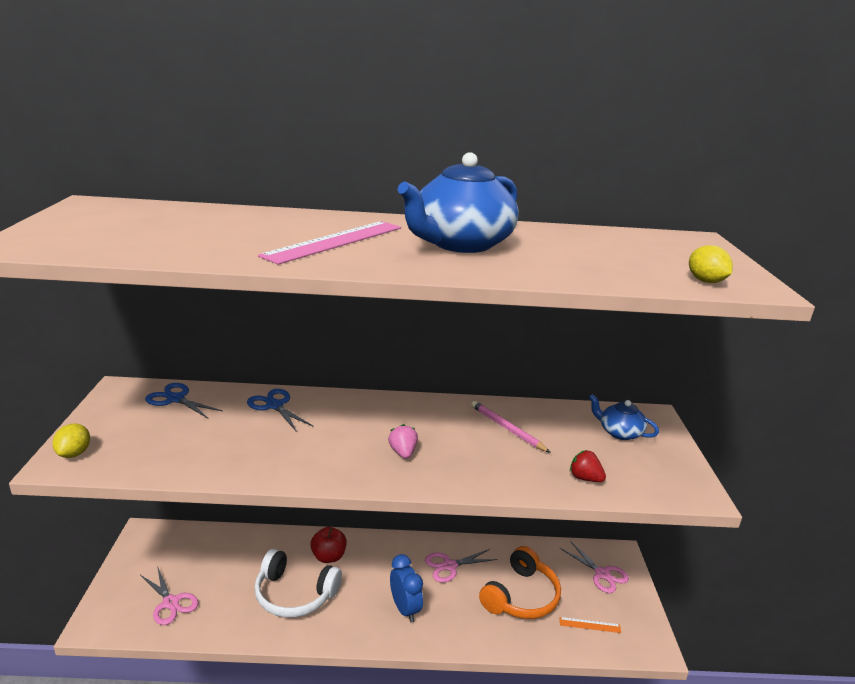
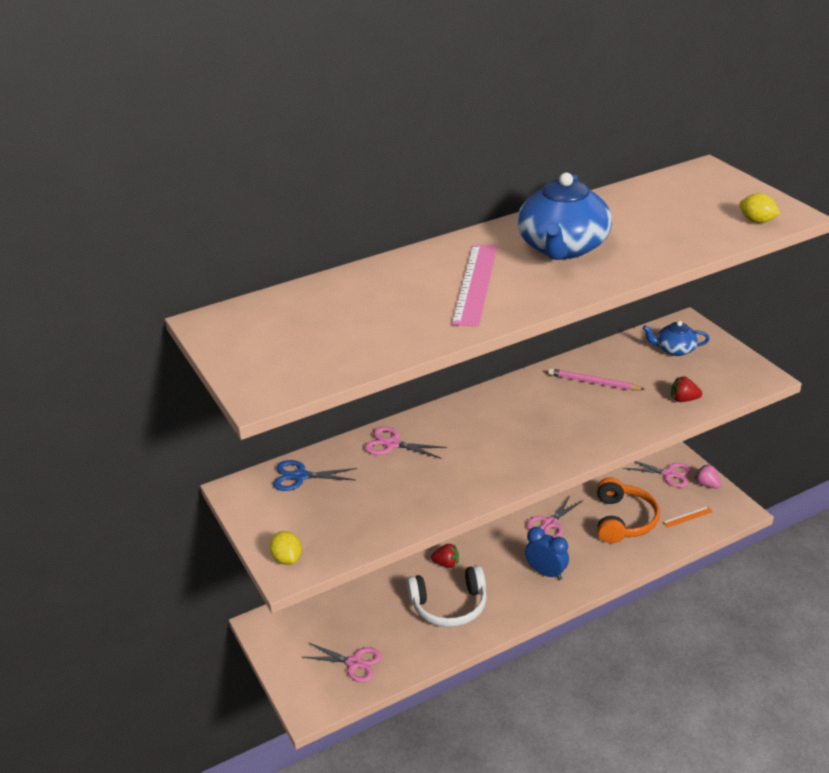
camera: 25 degrees left, 10 degrees up
(274, 405) = (392, 444): blue scissors -> pink scissors
(328, 556) = (446, 564): red apple -> red strawberry
(403, 452) = (539, 438): pink strawberry -> pink strawberry (707, 484)

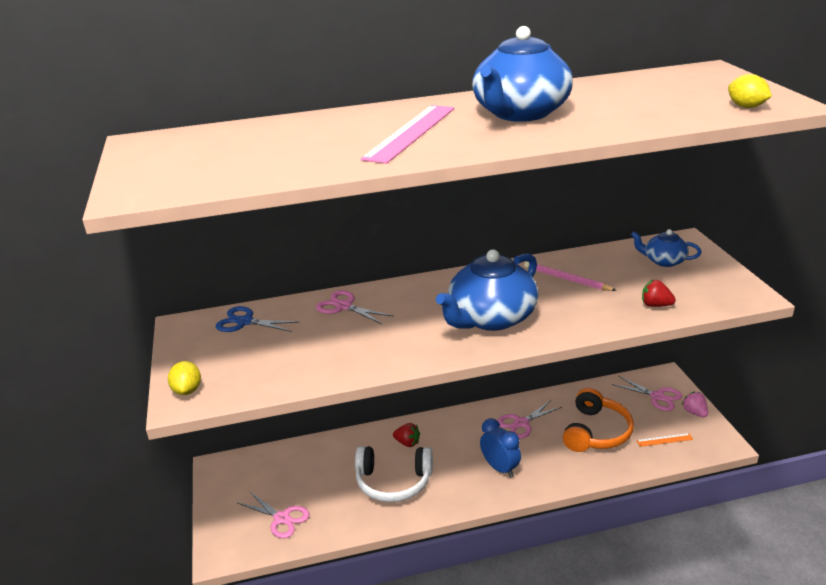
camera: 15 degrees right, 5 degrees down
(540, 435) = (490, 318): none -> blue teapot

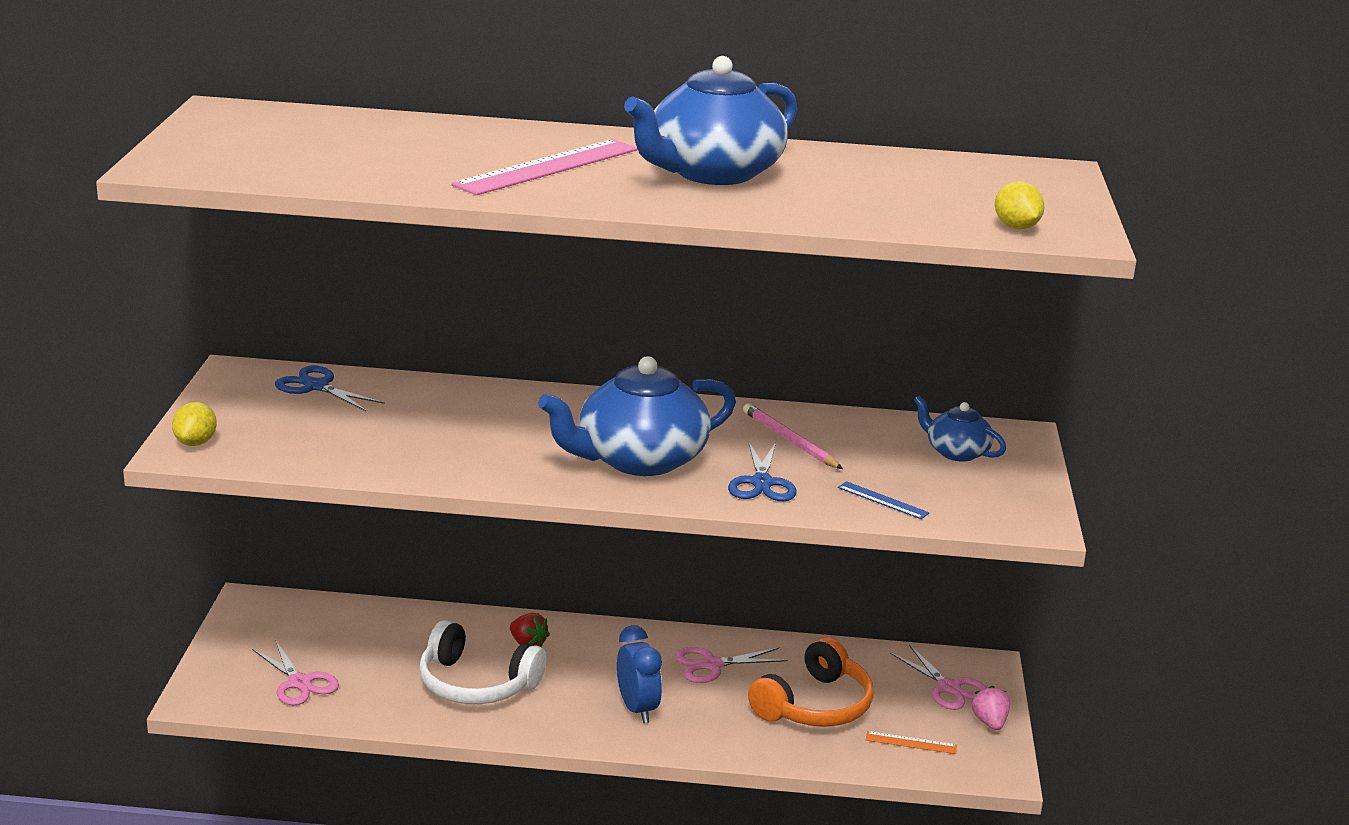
camera: 15 degrees right, 5 degrees down
(344, 306) = (457, 400): pink scissors -> none
(577, 313) = (762, 483): none -> blue scissors
(655, 305) = (883, 500): red strawberry -> blue ruler

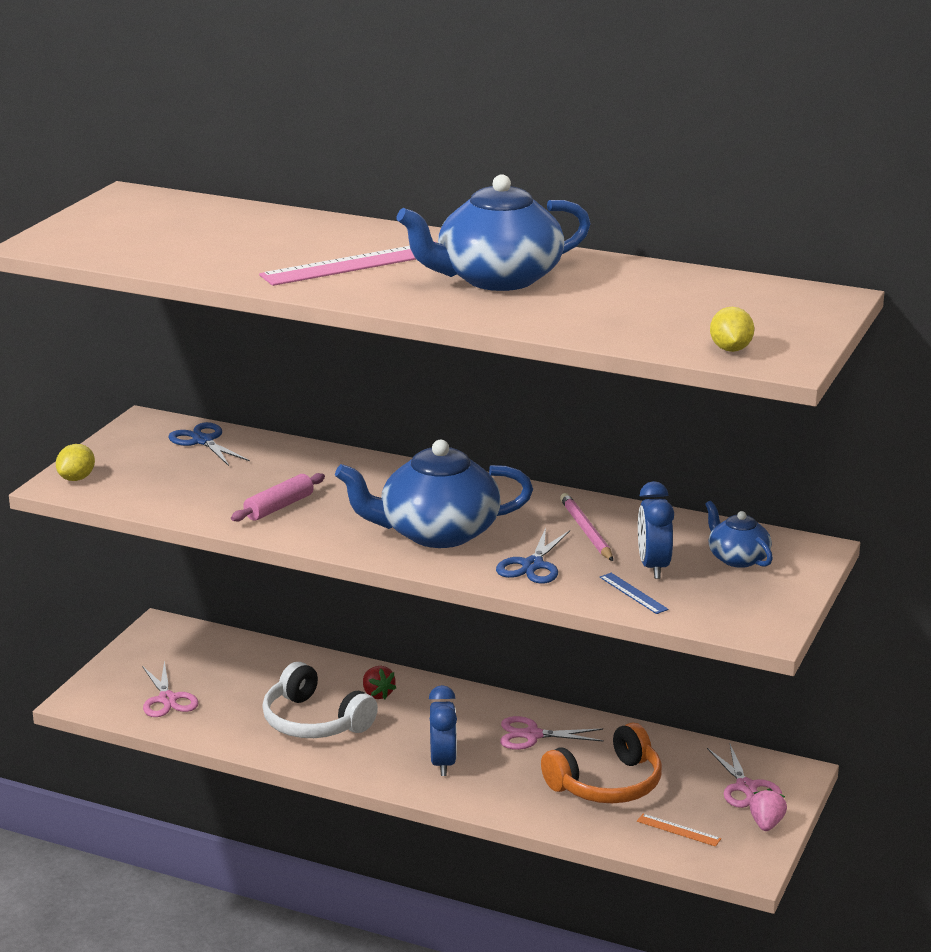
camera: 20 degrees right, 0 degrees up
(450, 450) = (279, 507): none -> pink rolling pin
(882, 471) = (653, 567): none -> blue clock

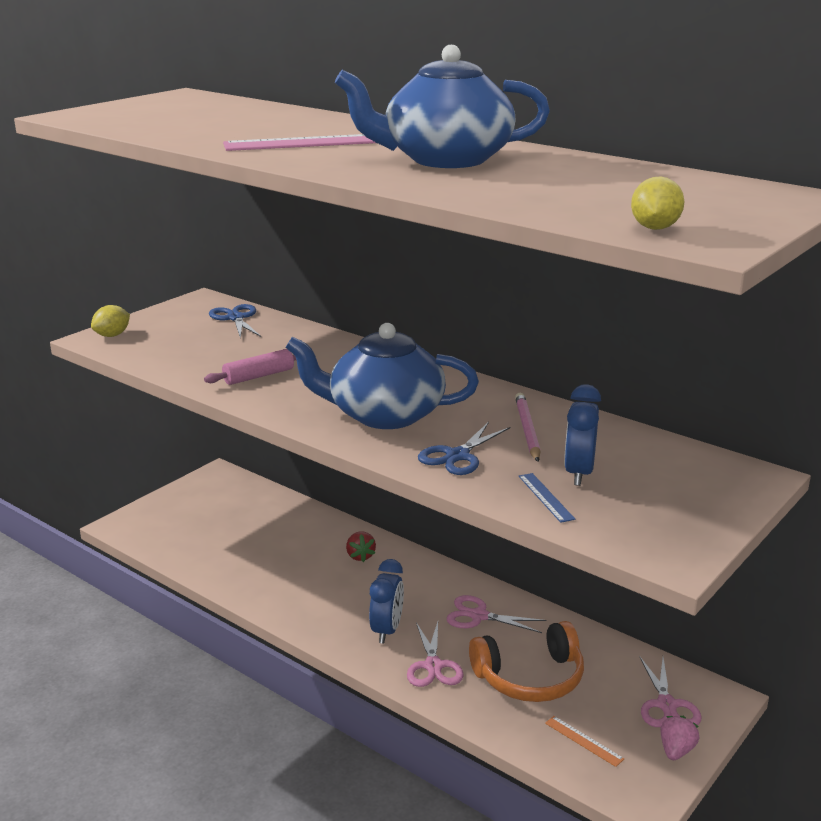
camera: 15 degrees right, 0 degrees up
(167, 699) = (188, 534): pink scissors -> pink scissors (433, 666)
(314, 721) = (295, 572): white headphones -> none
(737, 558) = (670, 475): blue teapot -> none

